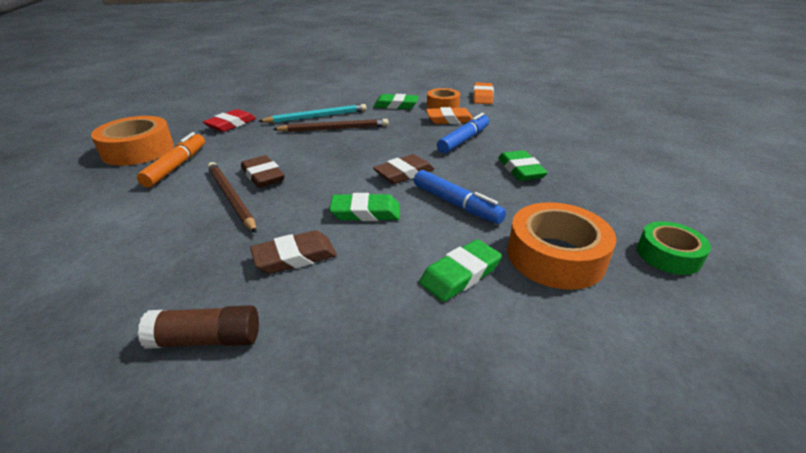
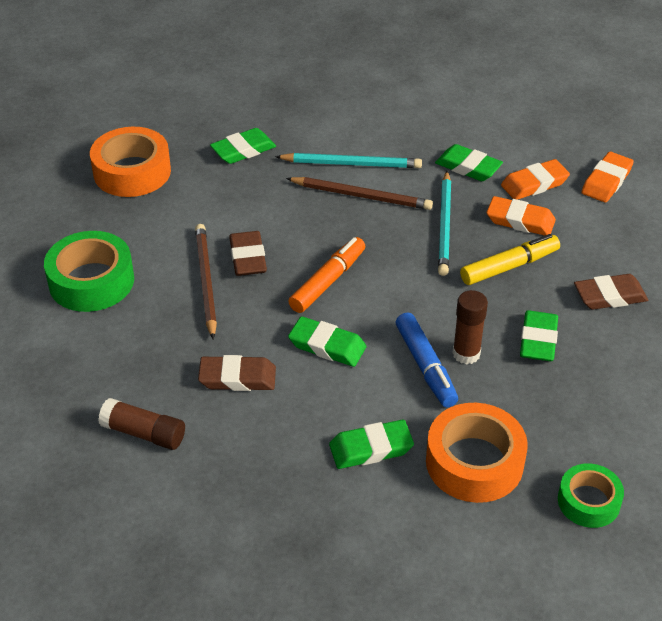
camera: 25 degrees right, 10 degrees up
(110, 223) = (91, 281): none -> green tape
(176, 166) = (165, 213): orange marker -> orange marker (328, 281)
(231, 124) = (243, 150): red eraser -> green eraser
(403, 131) = (445, 226): none -> turquoise pencil
(404, 173) = (399, 302): brown eraser -> brown eraser (609, 296)
(443, 105) = (534, 184): orange tape -> orange eraser
(464, 140) = (509, 266): blue marker -> yellow marker
(479, 189) = (466, 354): none -> brown glue stick

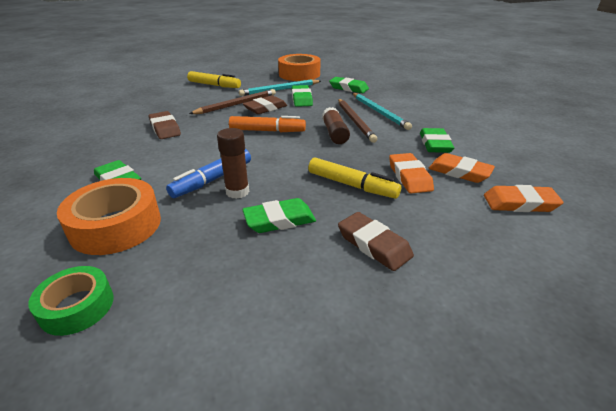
camera: 60 degrees right, 10 degrees down
(91, 281) = (214, 85): green tape -> yellow marker
(144, 433) = (110, 119): brown glue stick -> brown glue stick (334, 133)
(327, 346) = (209, 144): green eraser -> green eraser (301, 99)
(445, 226) = (363, 151): turquoise pencil -> turquoise pencil (280, 90)

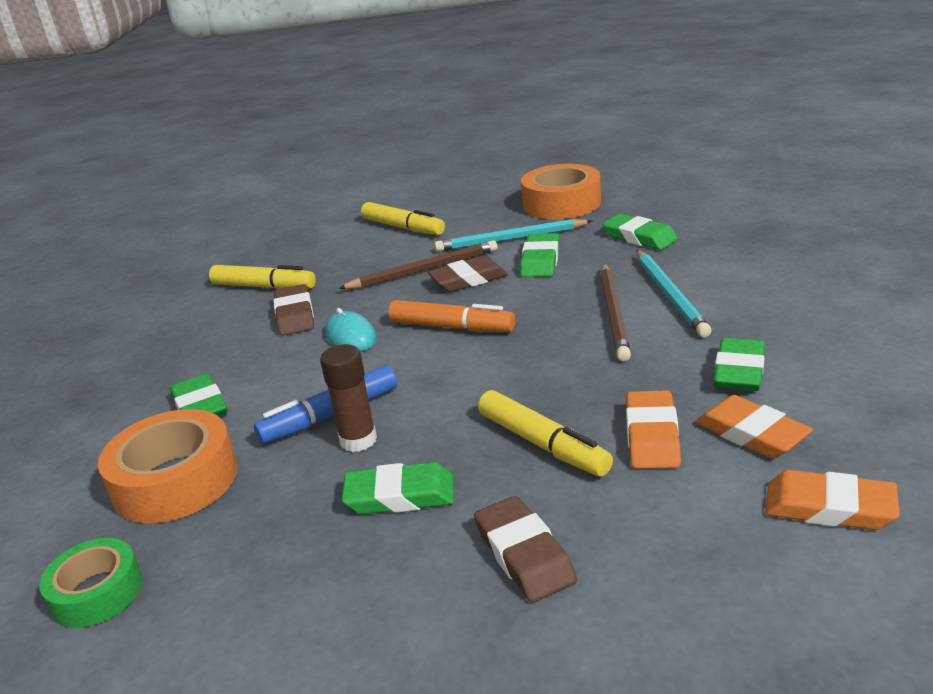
camera: 20 degrees right, 5 degrees down
(138, 115) = (264, 287): none -> yellow marker
(207, 138) = (351, 336): none -> turquoise mouse
(334, 133) = (564, 338): brown glue stick -> none

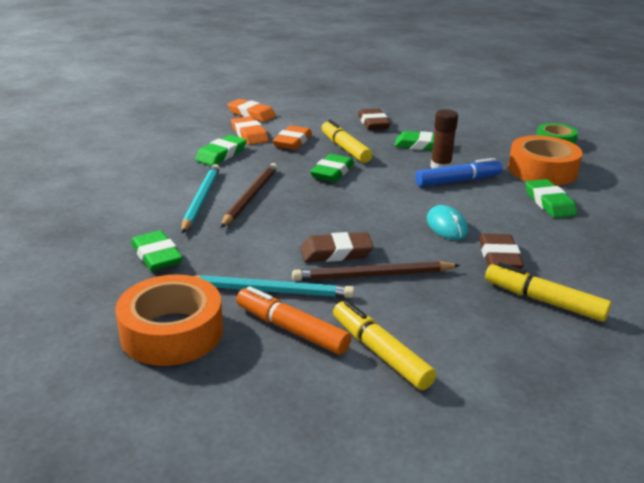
camera: 170 degrees left, 0 degrees up
(452, 327) = (367, 214): orange marker -> orange marker (291, 329)
(540, 261) = (262, 255): green eraser -> green eraser (332, 172)

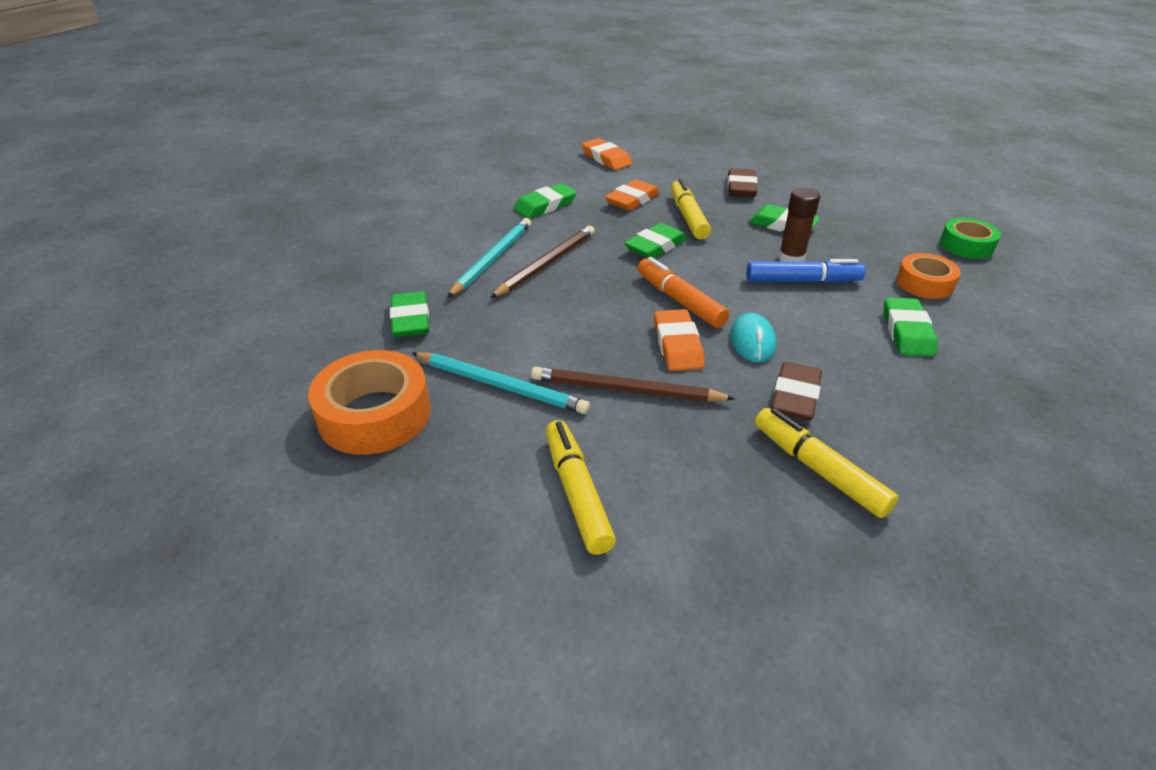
camera: 20 degrees right, 10 degrees up
(249, 134) = (589, 184): orange eraser -> orange eraser (677, 345)
(291, 329) = (496, 439): orange marker -> orange marker (679, 300)
(336, 252) = (600, 352): brown eraser -> none
(542, 170) = (924, 283): orange tape -> orange tape, size x0.62

